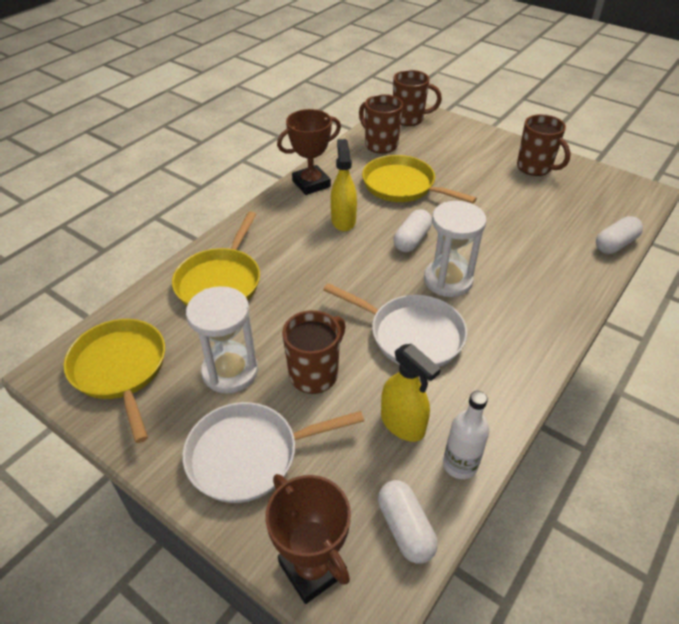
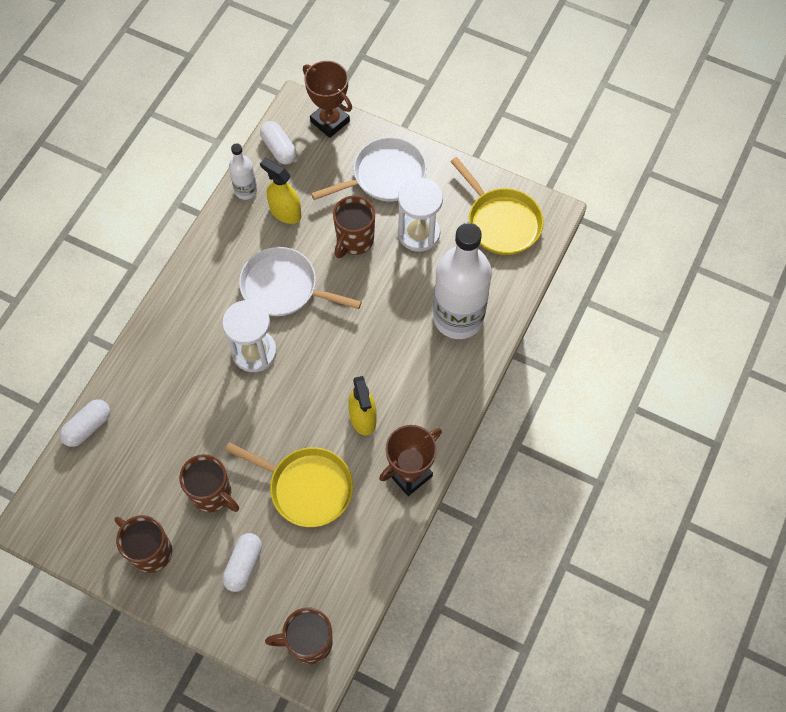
camera: 170 degrees right, 20 degrees up
(220, 282) = (458, 317): yellow pan -> white bottle
(380, 144) = (341, 570): brown mug -> brown mug (212, 494)
(412, 240) = (290, 400): white capsule -> white capsule (243, 565)

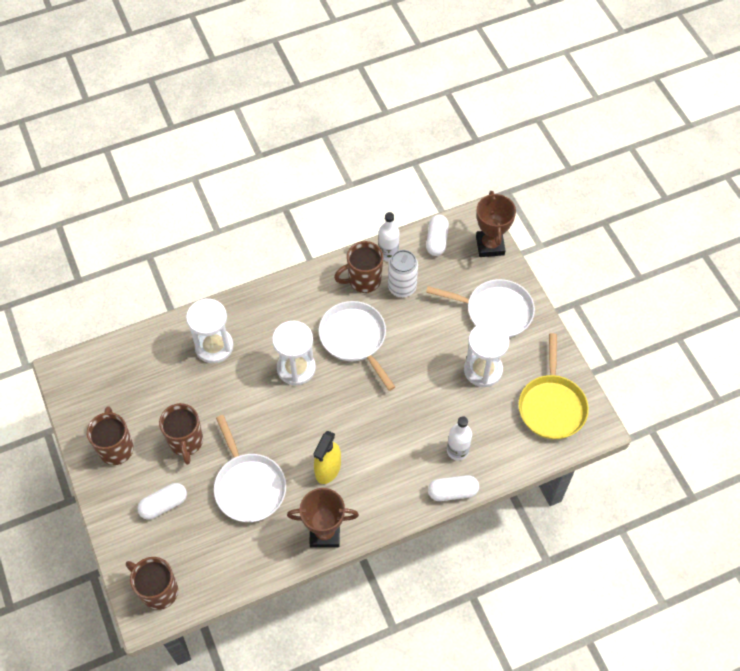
camera: 40 degrees right, 5 degrees down
(88, 427) = (150, 337): white capsule -> white capsule (452, 492)
(159, 389) = (214, 346): none -> white hourglass
(285, 212) = (402, 287): yellow spray bottle -> white can
(306, 487) = (248, 486): yellow pan -> white pan
(354, 241) = (432, 342): brown mug -> brown mug (363, 280)
(458, 317) = (457, 451): white bottle -> white bottle, size x0.47

